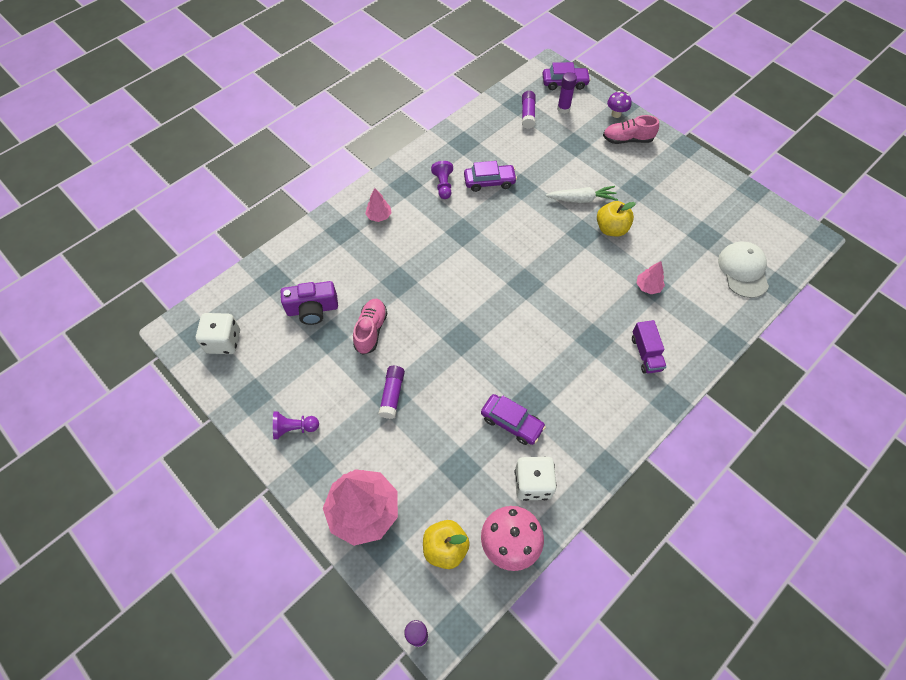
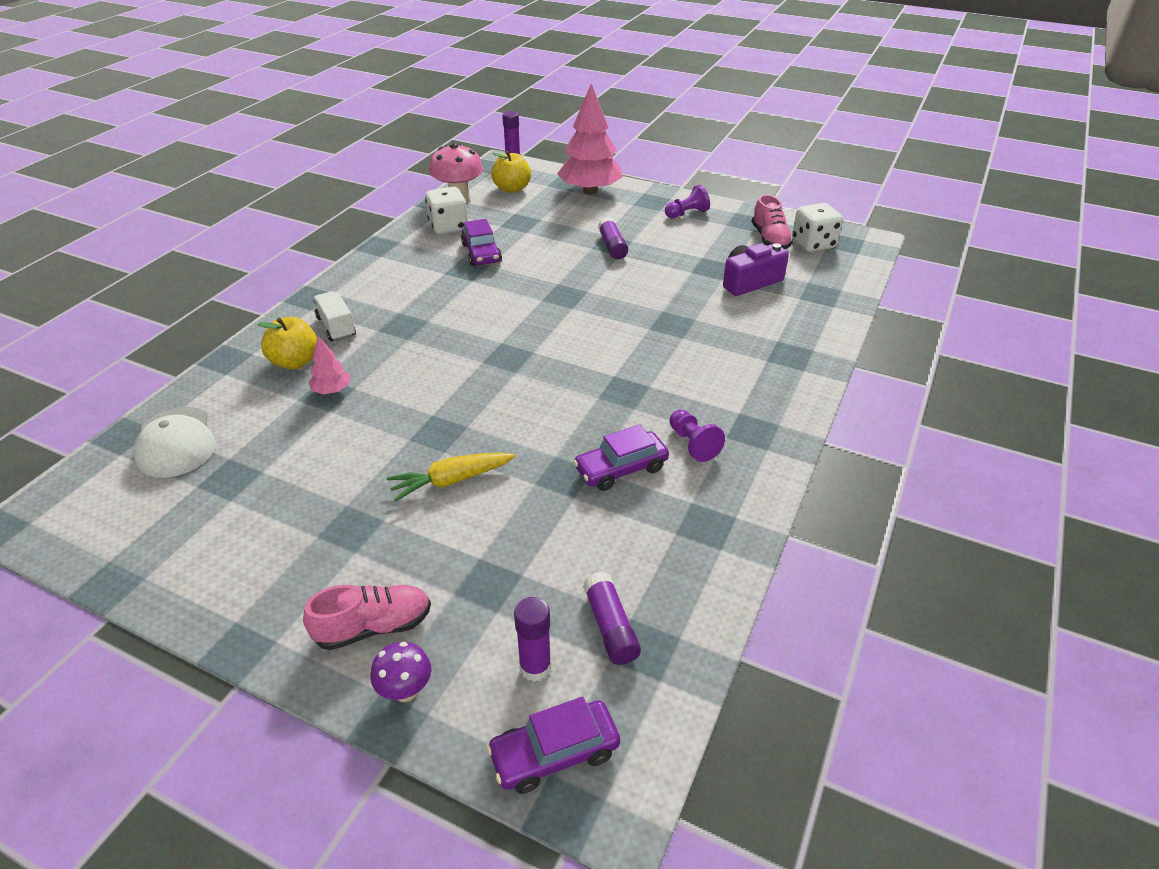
camera: 160 degrees right, 20 degrees down
(371, 330) = (670, 280): pink shoe -> pink shoe (770, 239)
(379, 216) = (755, 381): pink tree -> none
(511, 422) = (481, 253): purple car -> purple car turned 120 degrees counterclockwise
(582, 199) = (451, 481): white carrot -> yellow carrot
(611, 229) = (393, 449): yellow apple -> yellow apple (295, 362)
(646, 353) = (336, 327): purple truck -> white truck

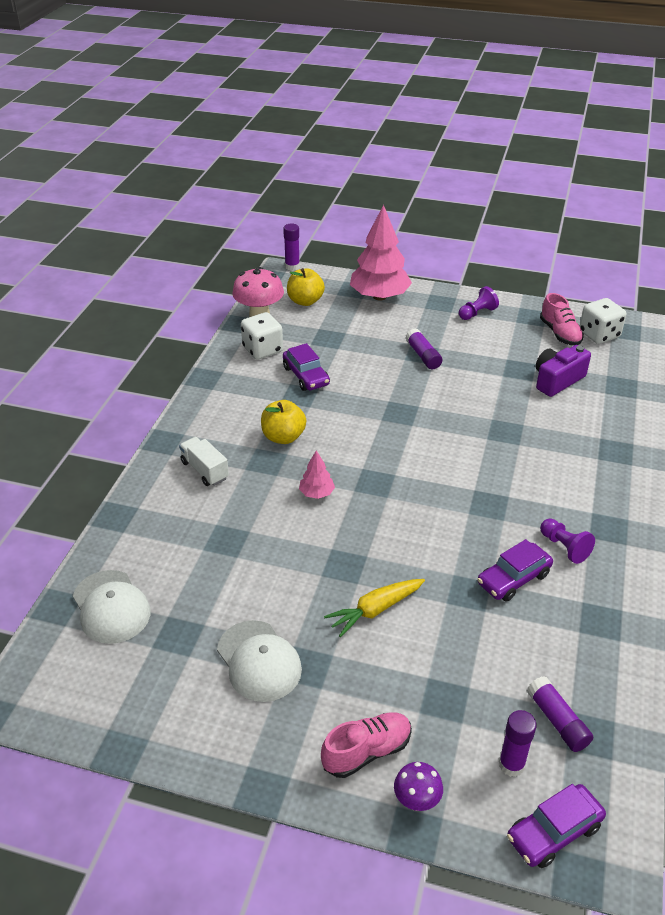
camera: 10 degrees left, 0 degrees up
(295, 362) = (183, 511): yellow apple -> yellow apple (283, 437)
(301, 515) = (259, 661): none -> white cap
(332, 390) = (230, 536): pink tree -> pink tree (316, 493)

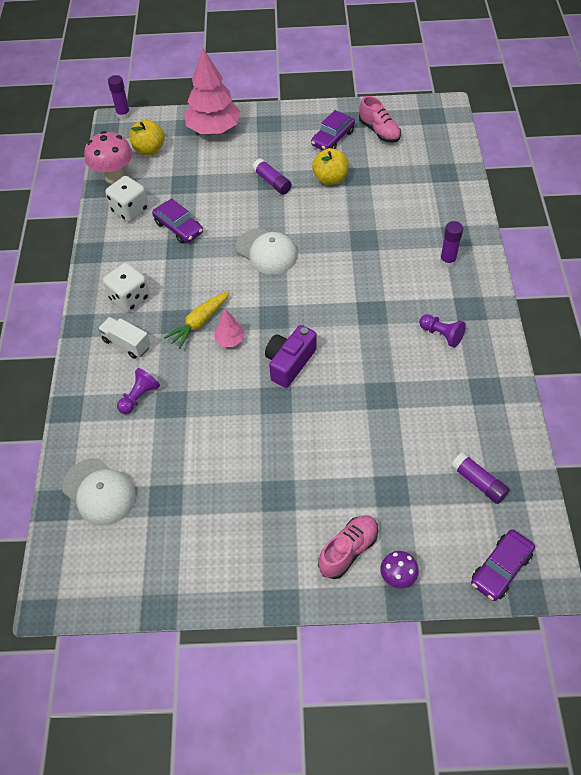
camera: 15 degrees left, 15 degrees up
(259, 661) = (239, 502): white cap -> white cap (267, 251)
(283, 437) = (182, 293): yellow apple -> yellow apple (330, 179)
(375, 610) = (314, 432): yellow carrot -> yellow carrot (199, 323)
(477, 313) = (304, 127): purple pawn -> purple pawn (139, 397)
(511, 765) = (456, 527): purple glue stick -> purple glue stick (447, 261)
(513, 579) = (411, 373): purple car -> purple car (333, 138)
(557, 380) = (391, 179): purple camera -> purple camera (289, 363)
(599, 335) = (411, 125): white dice -> white dice (130, 298)

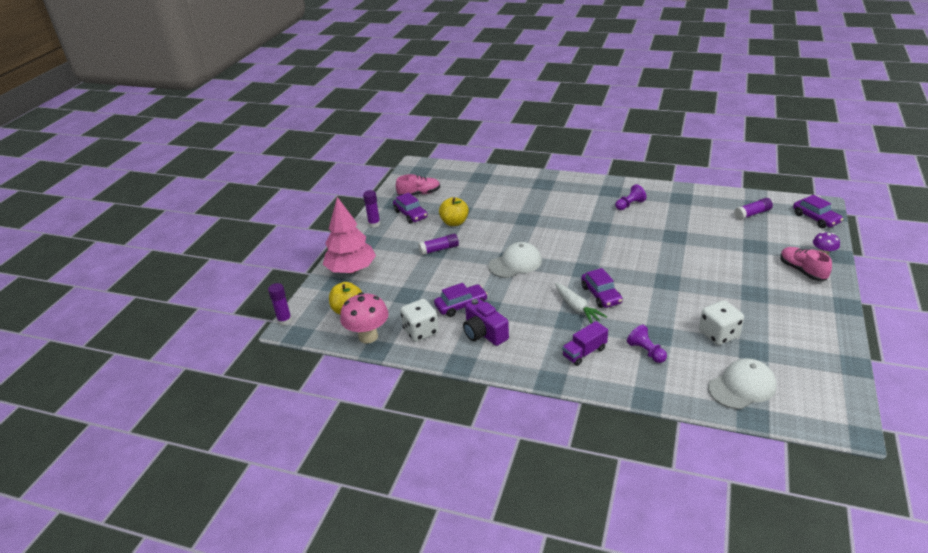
camera: 70 degrees left, 20 degrees down
(126, 344) = (584, 352): white truck -> purple truck
(130, 298) = (531, 344): white dice -> white dice (718, 334)
(199, 323) = (577, 308): yellow carrot -> white carrot
(230, 340) = (601, 295): pink tree -> purple car
(289, 363) = (634, 270): purple camera -> purple camera (484, 333)
(447, 261) = (565, 191): purple glue stick -> purple glue stick (374, 224)

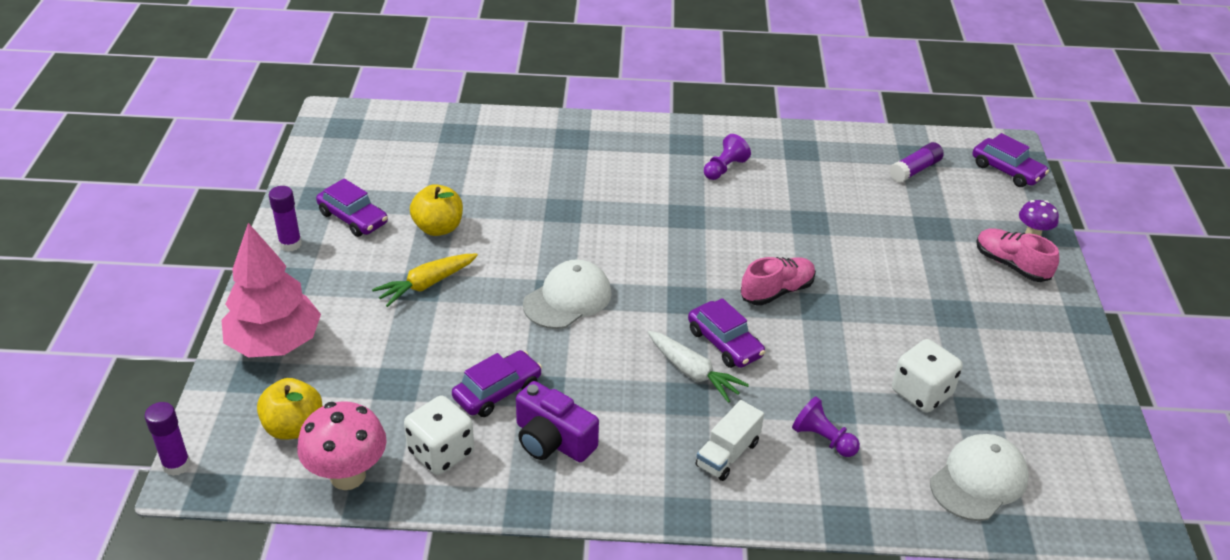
camera: 20 degrees left, 5 degrees up
(419, 194) = (356, 175): pink shoe -> pink shoe (777, 291)
(439, 249) = (426, 284): purple glue stick -> yellow carrot
(584, 352) = (727, 454): purple truck -> white truck

